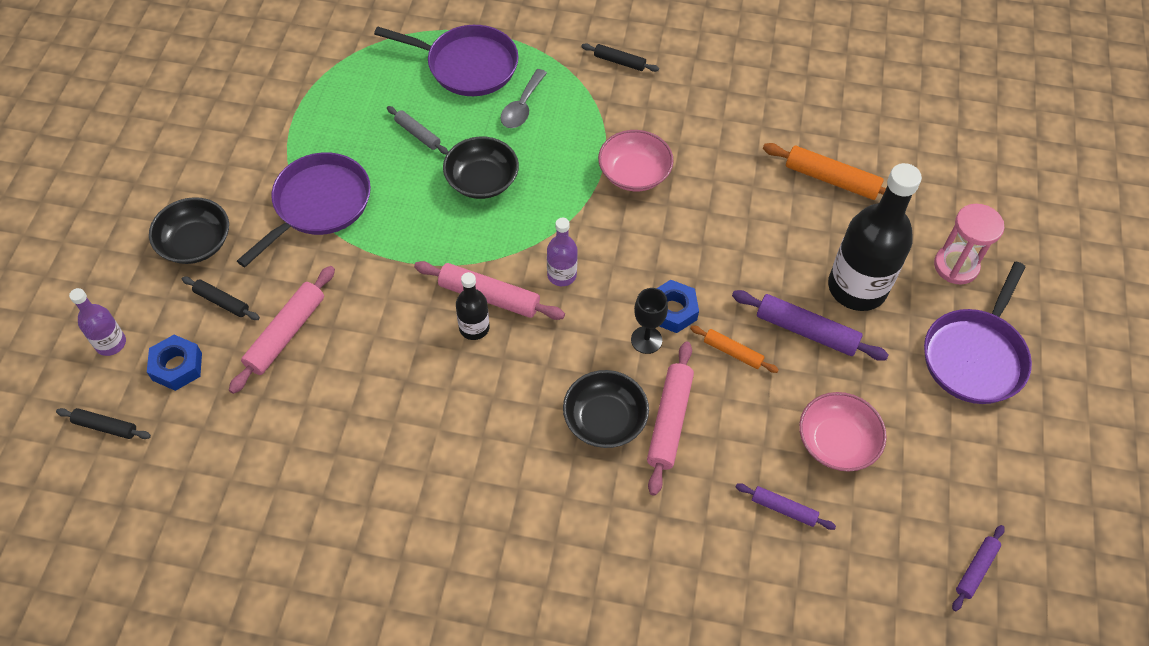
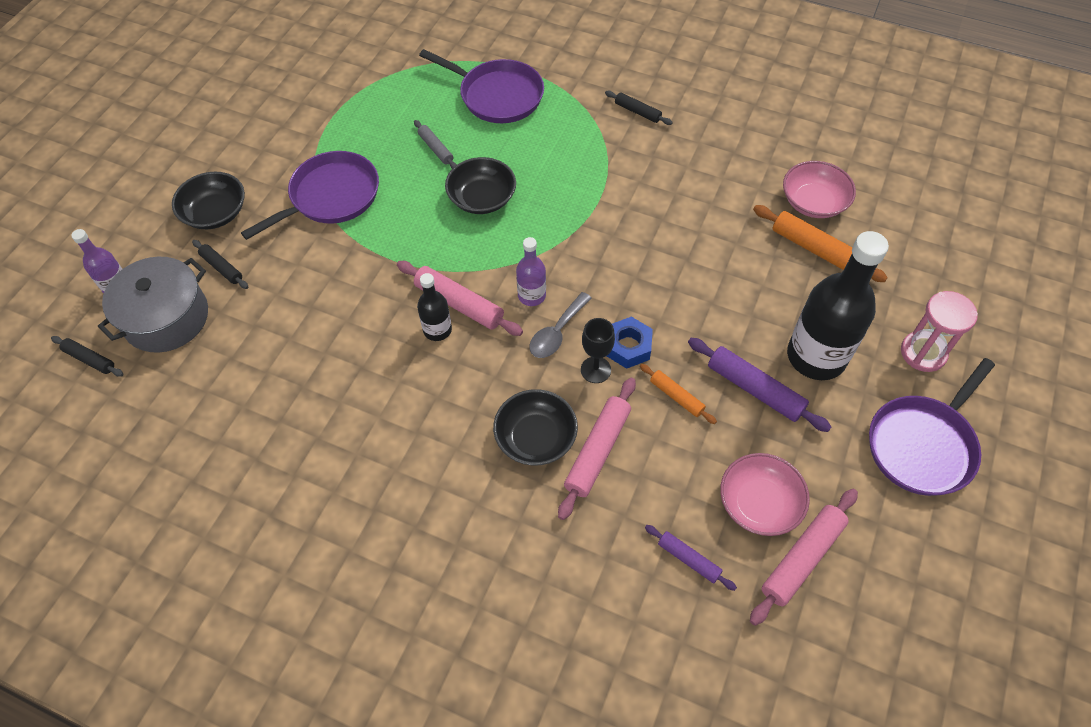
camera: 15 degrees right, 0 degrees up
(177, 366) = (166, 318): blue nut -> grey pot
(286, 334) = (268, 305): pink rolling pin -> pink rolling pin (802, 559)
(522, 107) = (537, 139): grey spoon -> grey spoon (557, 333)
(634, 173) = (625, 214): pink bowl -> pink bowl (813, 202)
(976, 569) = (874, 663): purple rolling pin -> none

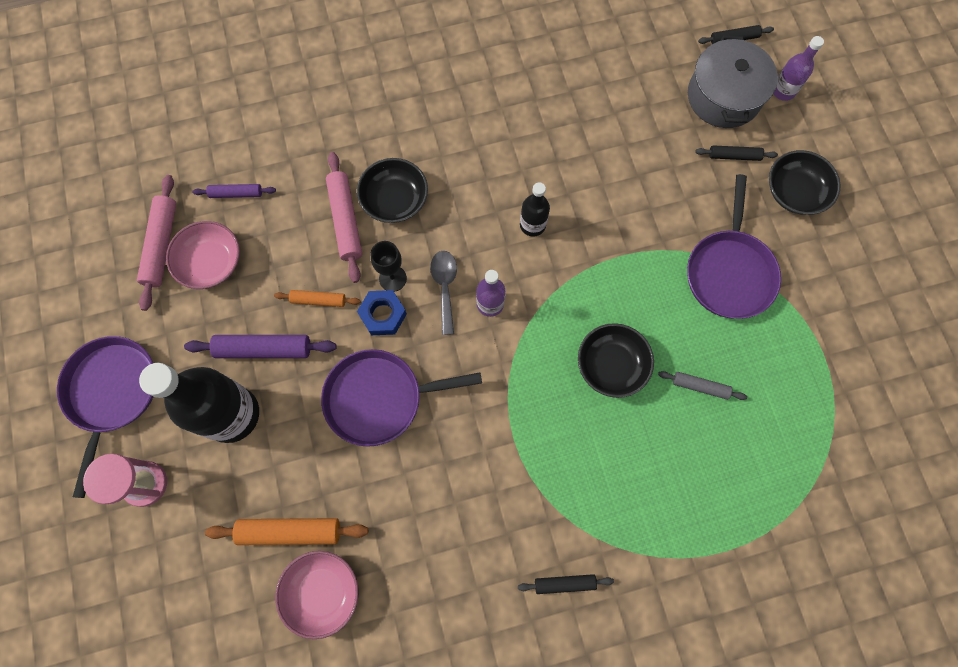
camera: 140 degrees right, 15 degrees up
(459, 304) = (537, 256): pink rolling pin -> none
(497, 95) = (710, 495): purple pan -> purple pan (379, 398)

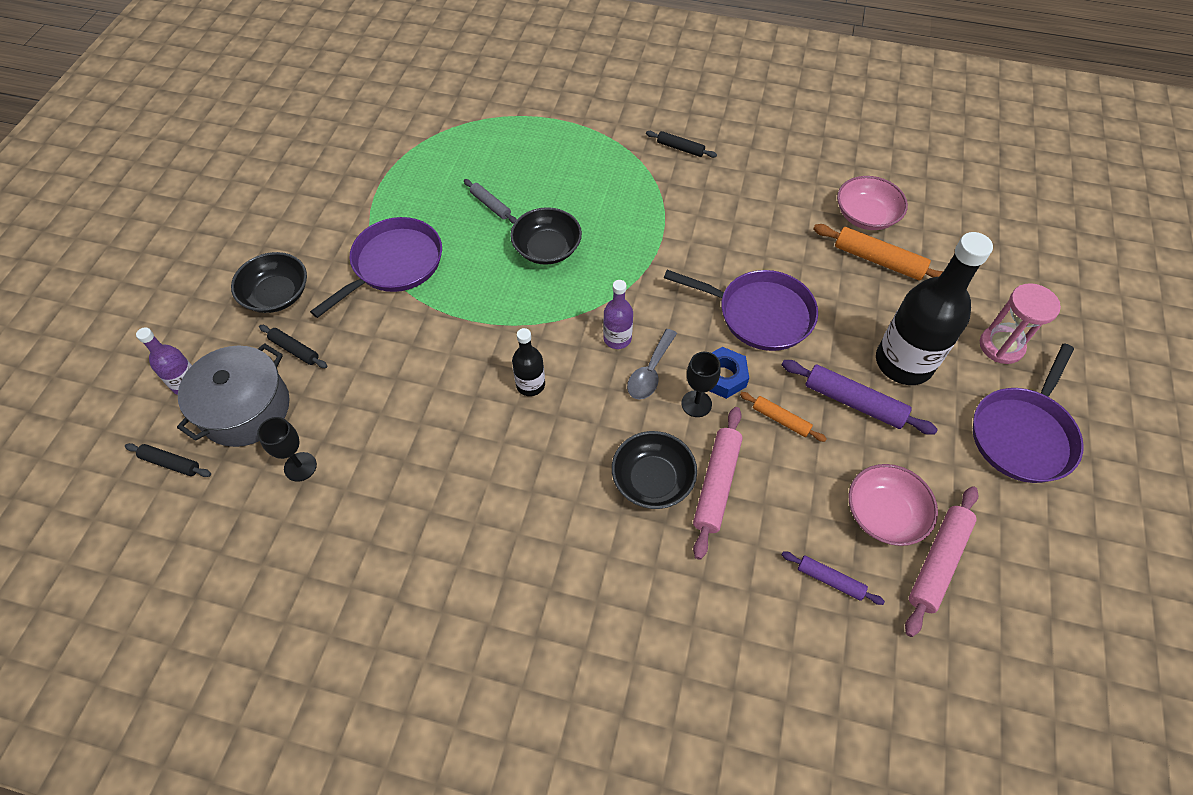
camera: 150 degrees left, 15 degrees down
(647, 81) = (300, 467): none -> black goblet

